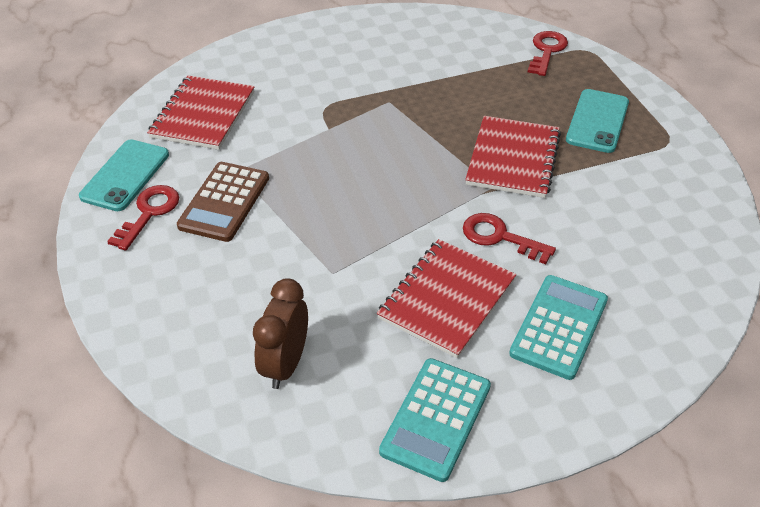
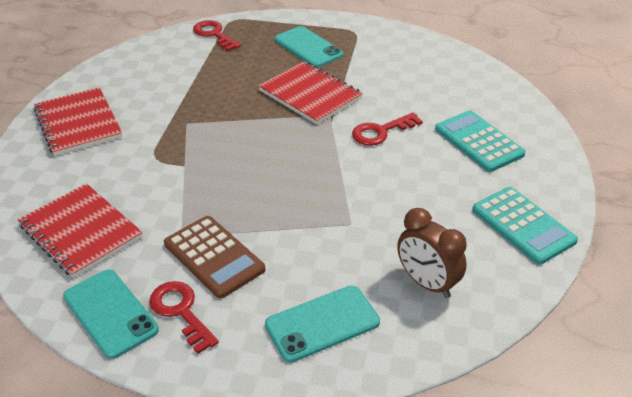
camera: 60 degrees left, 5 degrees down
(186, 307) = (322, 323): none -> turquoise phone
(447, 299) = (420, 178): red notebook -> red notebook (78, 123)

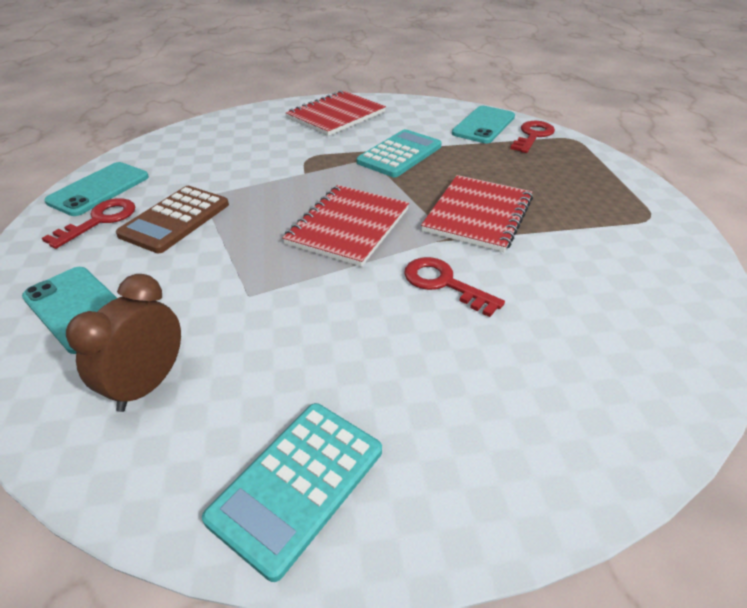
camera: 70 degrees right, 0 degrees up
(81, 231) = (197, 152): red notebook -> red notebook (348, 226)
(308, 47) = (574, 193): turquoise phone -> turquoise phone (483, 125)
(478, 142) = (490, 389): turquoise calculator -> turquoise calculator (399, 154)

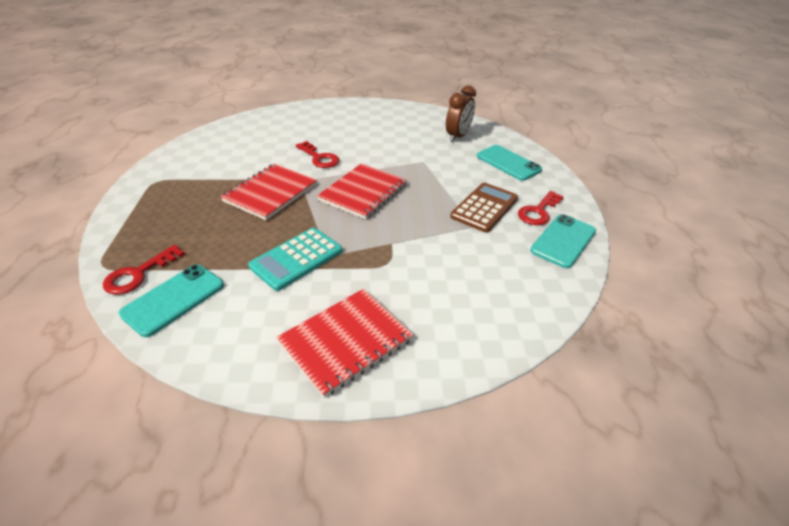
camera: 175 degrees left, 0 degrees up
(298, 484) = (397, 113): turquoise calculator -> none

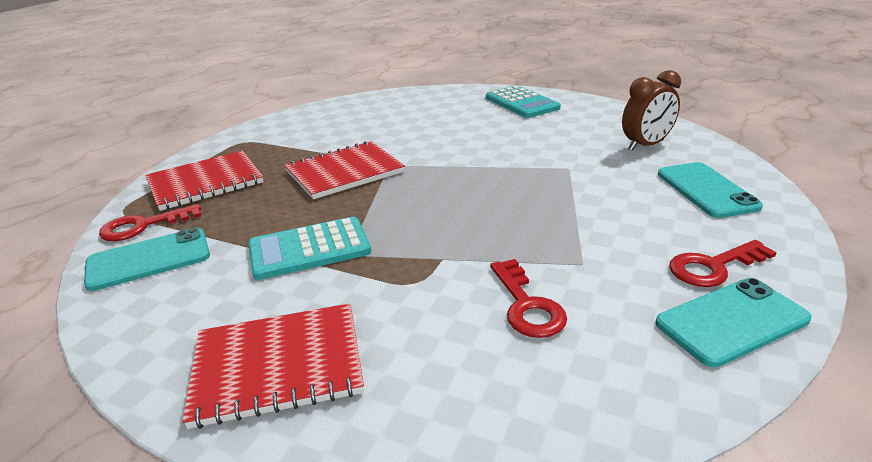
camera: 30 degrees right, 10 degrees down
(319, 158) = (433, 144): red key -> red key (527, 306)
(357, 113) = (522, 103): none -> turquoise calculator
(363, 192) = (455, 191): red notebook -> red notebook (205, 182)
(484, 207) = (619, 242): brown calculator -> none

